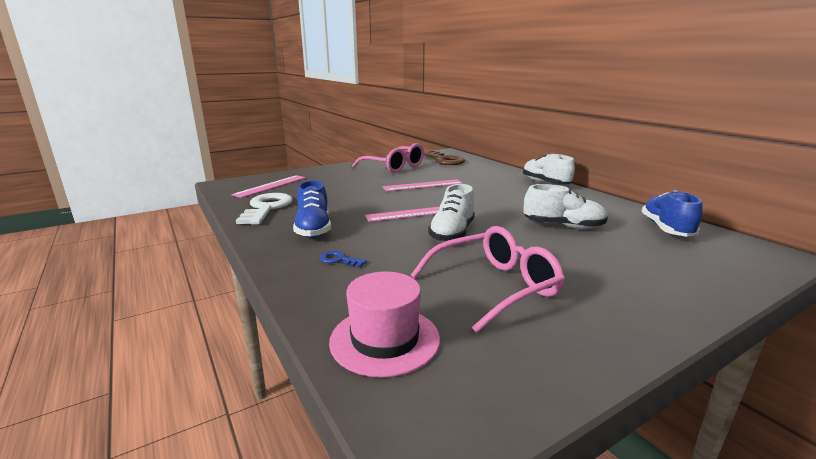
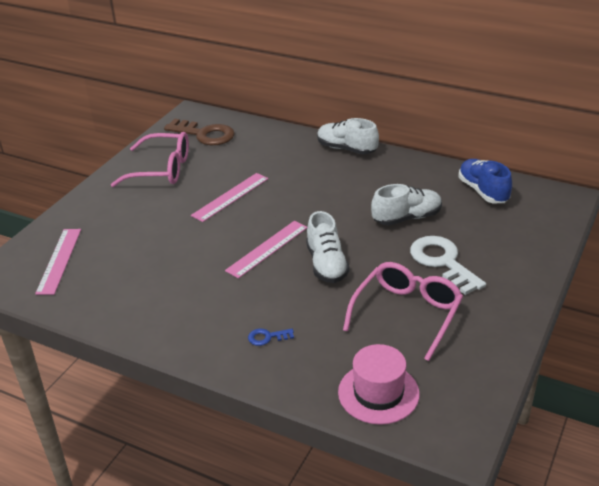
camera: 30 degrees left, 15 degrees up
(266, 208) = (109, 299): white key -> white key (442, 262)
(313, 229) = (198, 309): blue shoe -> none

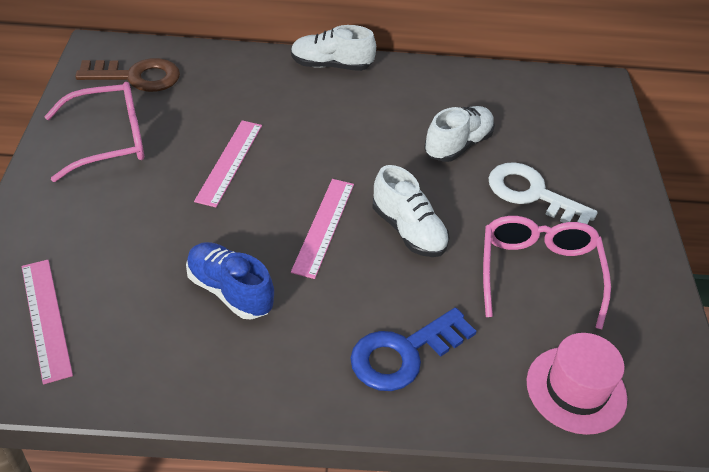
camera: 30 degrees left, 10 degrees up
(267, 337) = (404, 354): blue key -> blue key, size x2.24
(483, 191) = (515, 93): blue shoe -> blue shoe (230, 291)

